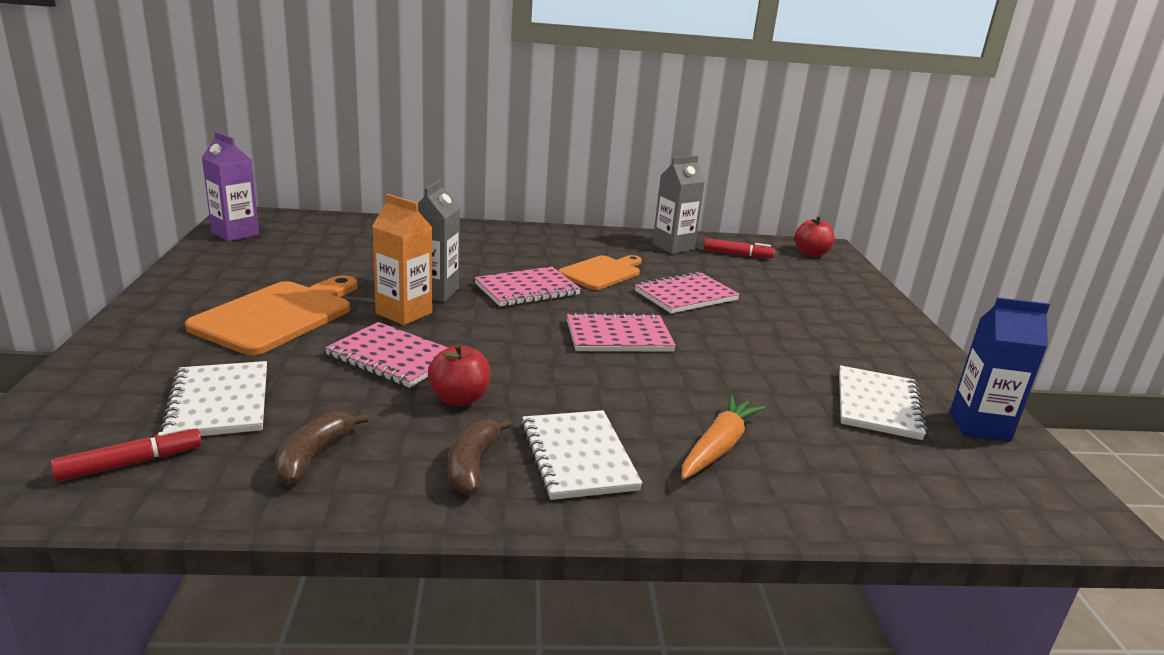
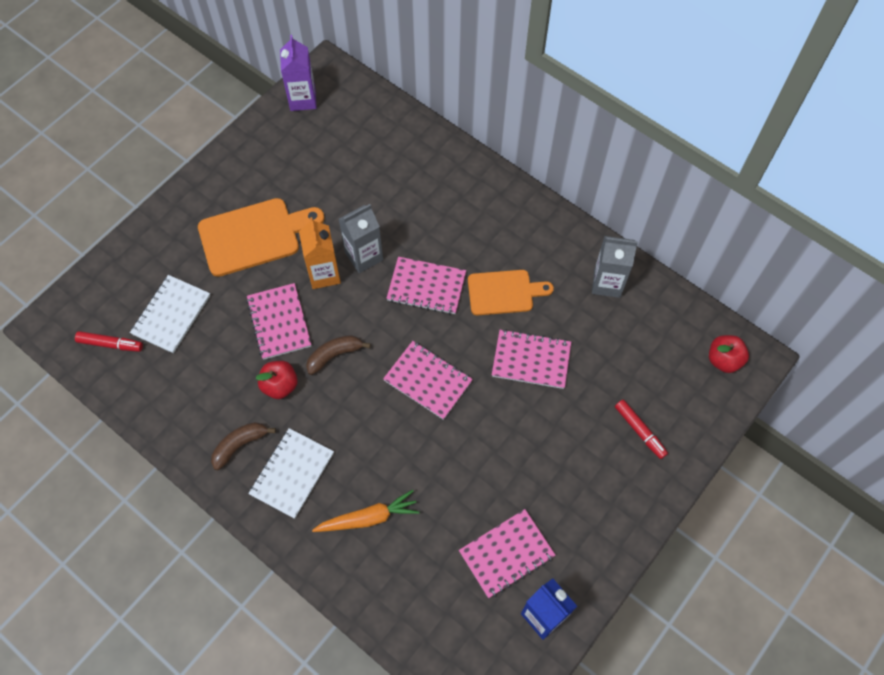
camera: 45 degrees right, 40 degrees up
(314, 456) = (181, 389): brown banana -> brown banana (334, 355)
(737, 255) = (649, 325): red marker -> red marker (639, 431)
(878, 405) = (506, 554): white notebook -> pink notebook

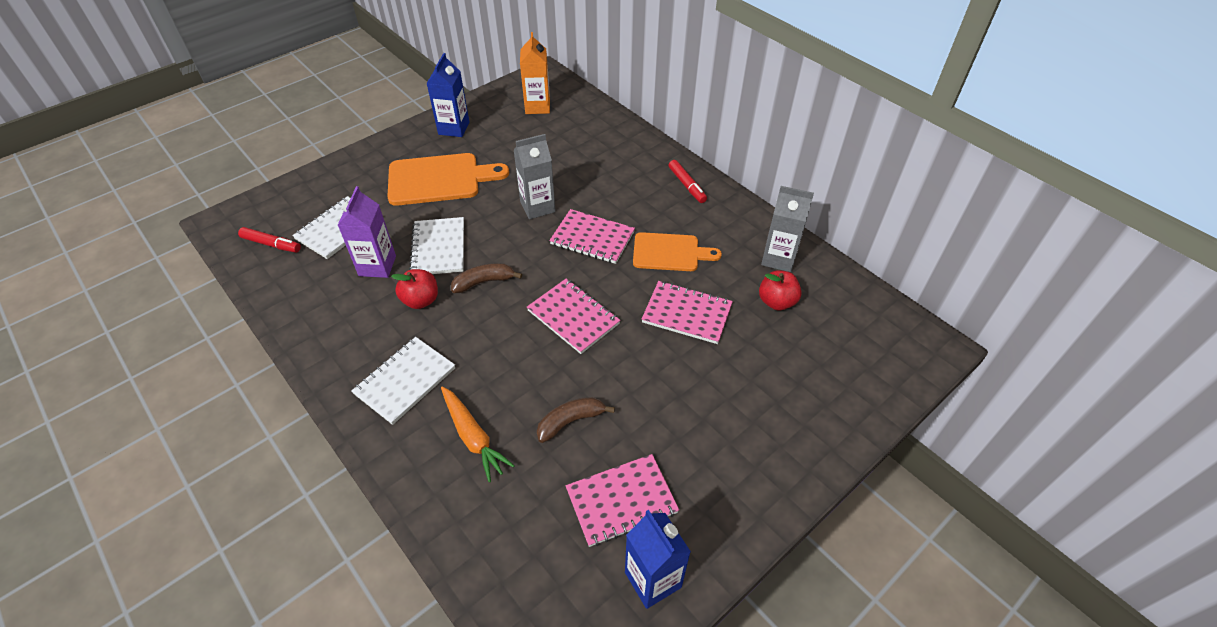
camera: 10 degrees right, 15 degrees down
(240, 445) = (361, 347): brown banana -> brown banana (570, 421)
(249, 164) = (454, 128): none -> blue carton
(279, 322) = (438, 248): pink notebook -> white notebook
(302, 99) = (516, 91): purple carton -> purple carton (377, 266)
(324, 274) = (495, 216): orange carton -> orange carton (537, 106)
(368, 518) = (473, 437): orange carrot -> orange carrot turned 60 degrees clockwise
(639, 431) = (798, 397): red marker -> red marker (687, 185)
(723, 360) = (900, 342): red apple -> red apple (776, 302)

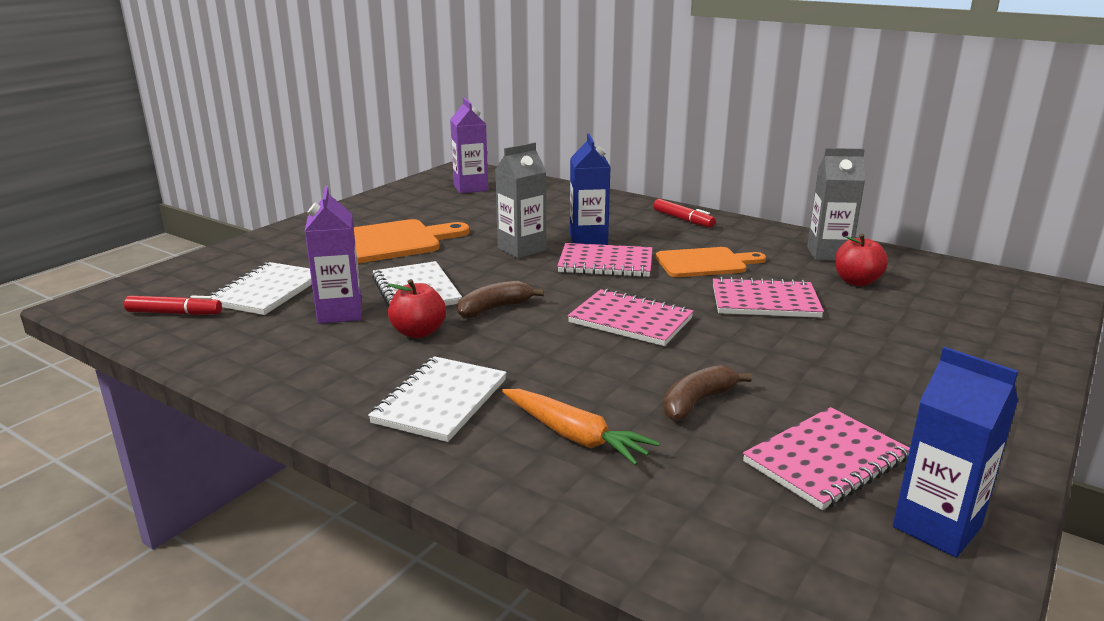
camera: 15 degrees left, 25 degrees down
(454, 128) = (379, 209): blue carton -> blue carton (588, 239)
(537, 106) = (470, 188): orange carton -> purple carton

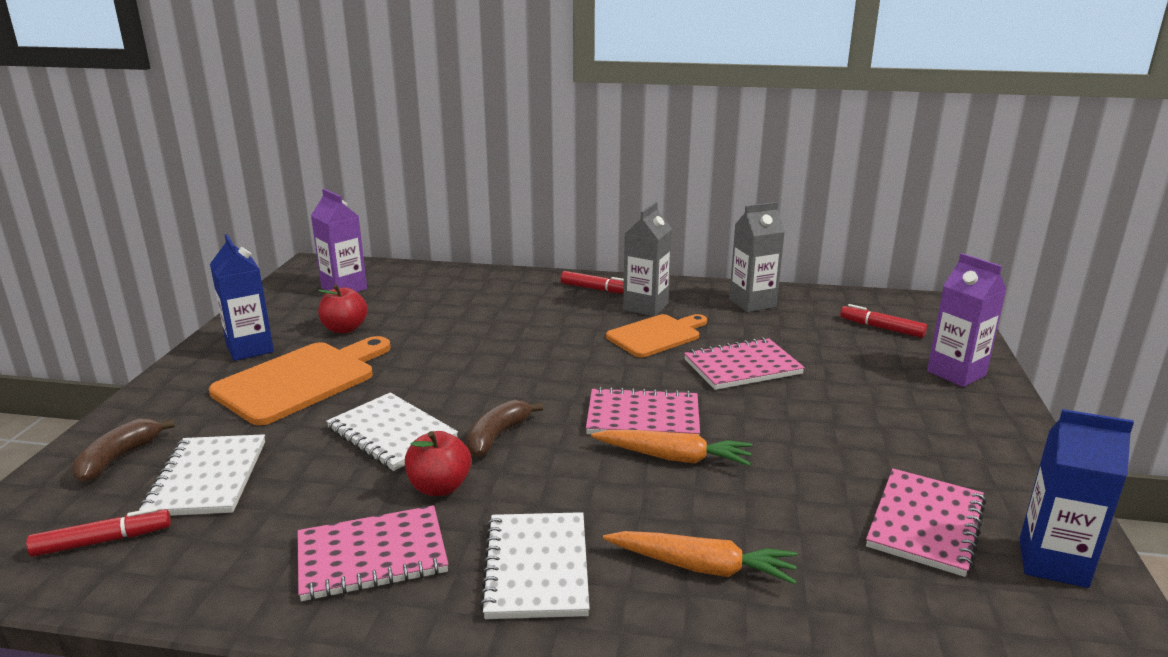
camera: 25 degrees left, 0 degrees up
(340, 313) = (326, 485): purple carton -> purple carton (956, 373)
(521, 249) = (465, 356): grey carton -> grey carton (645, 307)
(588, 239) = (524, 330): blue carton -> blue carton (250, 349)
(605, 263) = (564, 355): pink notebook -> pink notebook (372, 556)
(629, 355) = (673, 457): none -> orange carrot
(697, 402) = (776, 494): brown banana -> brown banana (119, 458)
(856, 281) = (798, 328): red apple -> red apple (344, 329)
(952, 297) = (881, 328): none -> red marker

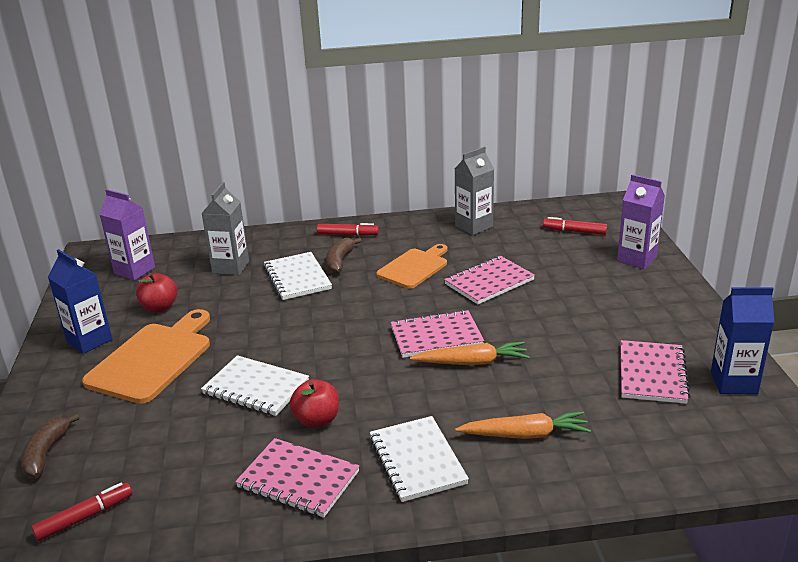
camera: 15 degrees left, 5 degrees up
(207, 478) = (132, 453): white notebook -> white notebook (297, 278)
(372, 556) = (298, 480): pink notebook -> pink notebook turned 60 degrees clockwise
(497, 436) = (337, 373): brown banana -> brown banana (340, 261)
(645, 307) = (394, 244): grey carton -> grey carton (230, 267)

